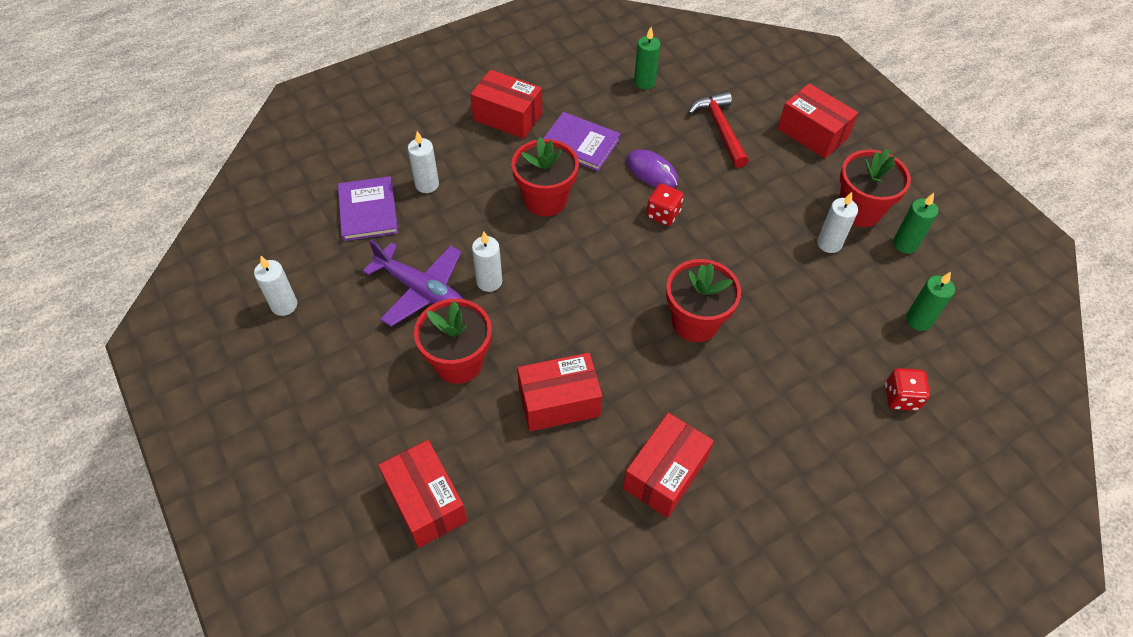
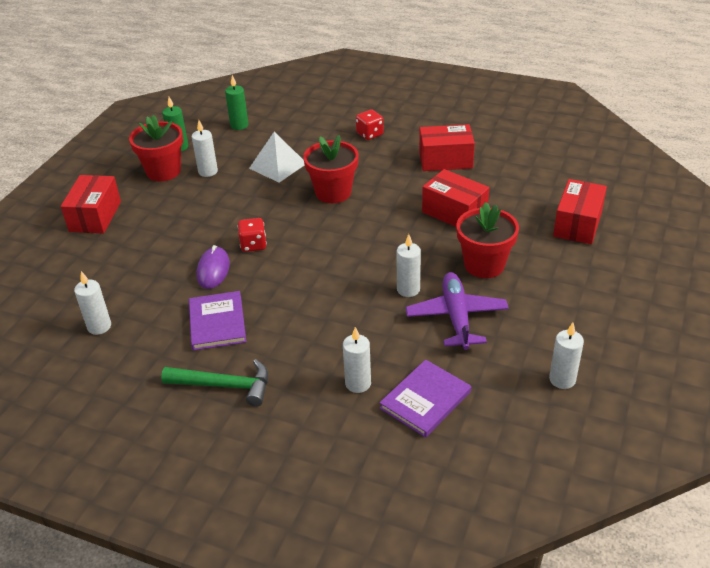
camera: 125 degrees left, 15 degrees down
(507, 117) = (224, 385): red box -> green hammer
(545, 200) = (300, 307): red flower pot -> none
(644, 82) = (99, 326): green candle -> white candle
(720, 129) = (128, 259): red hammer -> none
(792, 306) = (278, 165): none -> white pyramid
(901, 397) = (302, 114): red dice -> red dice (369, 134)

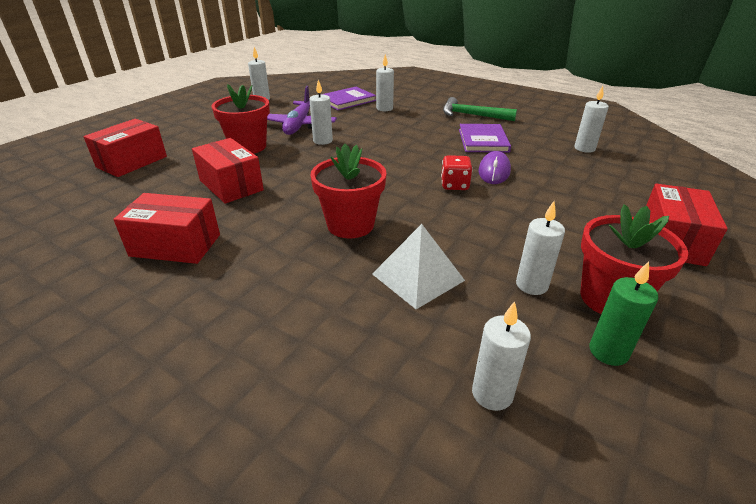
camera: 170 degrees left, 5 degrees down
(239, 125) = (492, 394): green candle -> white candle
(369, 134) = (244, 314): red dice -> none

